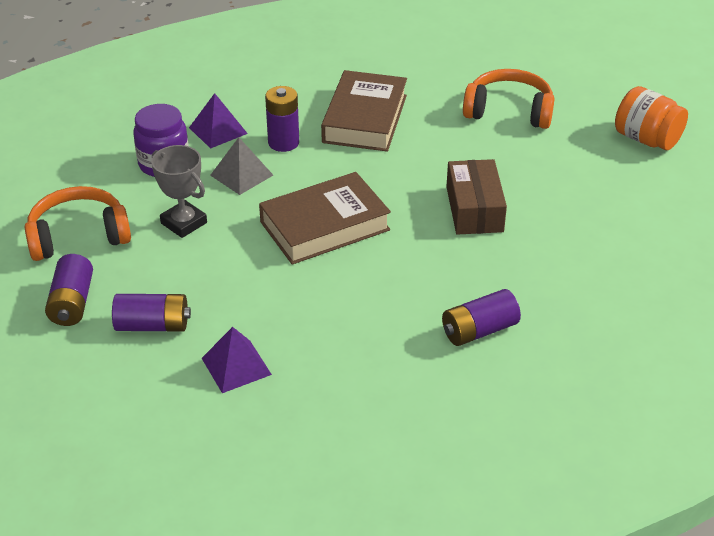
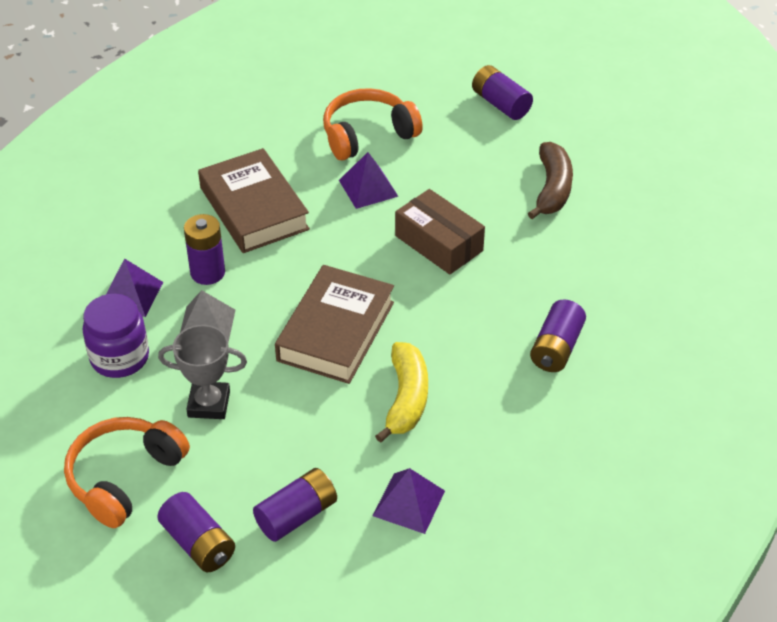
camera: 40 degrees left, 5 degrees up
(320, 298) = (406, 399): none -> yellow banana
(465, 146) = (368, 188): none -> purple pyramid
(617, 219) = (552, 189): none -> brown banana
(646, 139) = (501, 104): orange jar -> purple battery

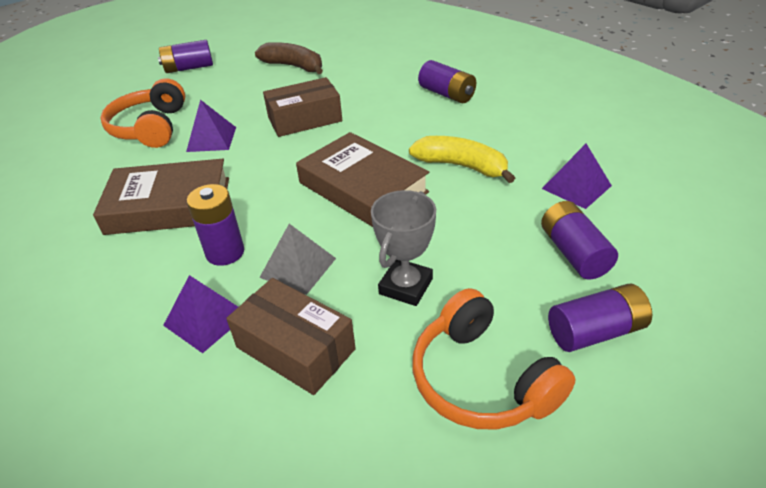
camera: 65 degrees left, 5 degrees down
(120, 358) = (295, 348): purple jar -> brown box

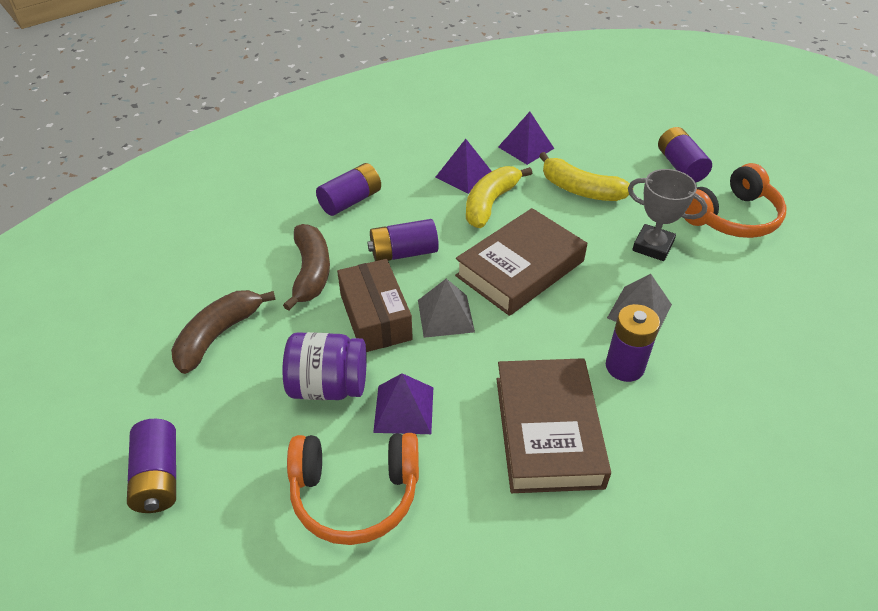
camera: 90 degrees left, 5 degrees up
(206, 319) = (713, 369): purple pyramid -> purple pyramid (464, 175)
(240, 109) = (328, 386): none -> purple jar
(295, 348) = (730, 308): brown box -> none
(303, 150) = (445, 315): none -> grey pyramid
(355, 89) = (311, 272): none -> brown banana
(504, 229) = (580, 189): none -> yellow banana
(574, 253) = (606, 162): purple battery -> purple battery (403, 253)

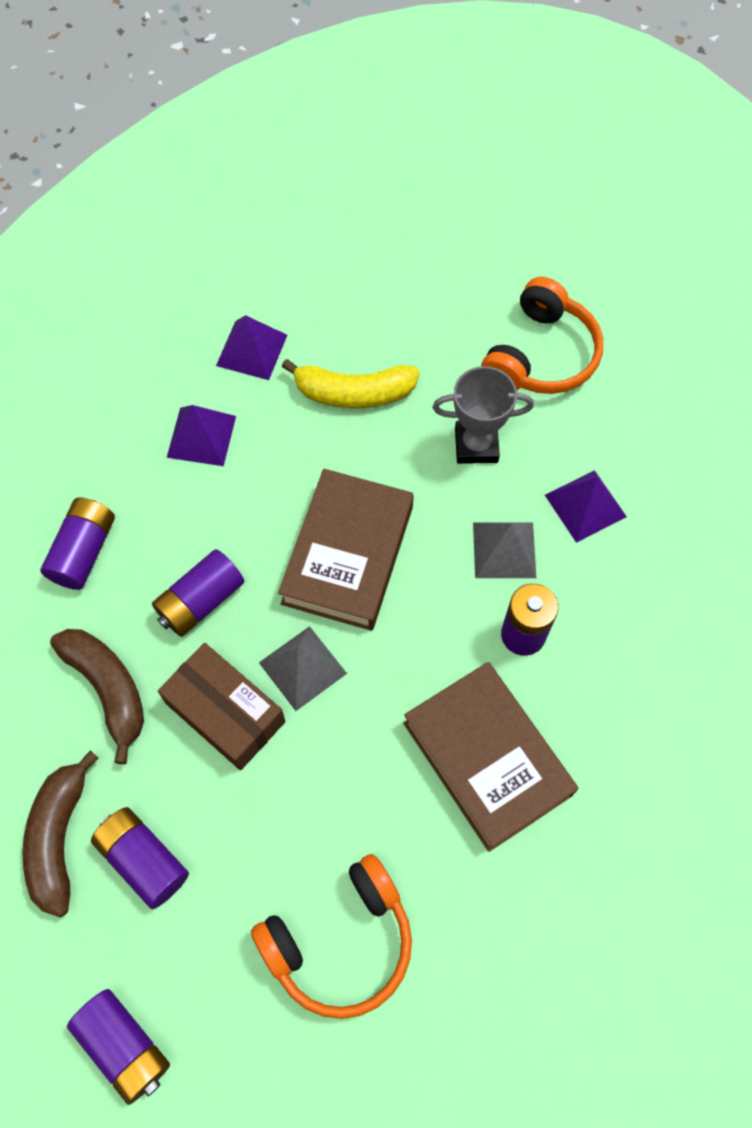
camera: 30 degrees left, 20 degrees up
(328, 386) = (231, 833): purple jar -> none
(404, 409) = (329, 815): purple pyramid -> purple pyramid (585, 505)
(490, 203) = (259, 468): yellow banana -> none
(680, 166) = (450, 296): purple battery -> purple battery (144, 860)

